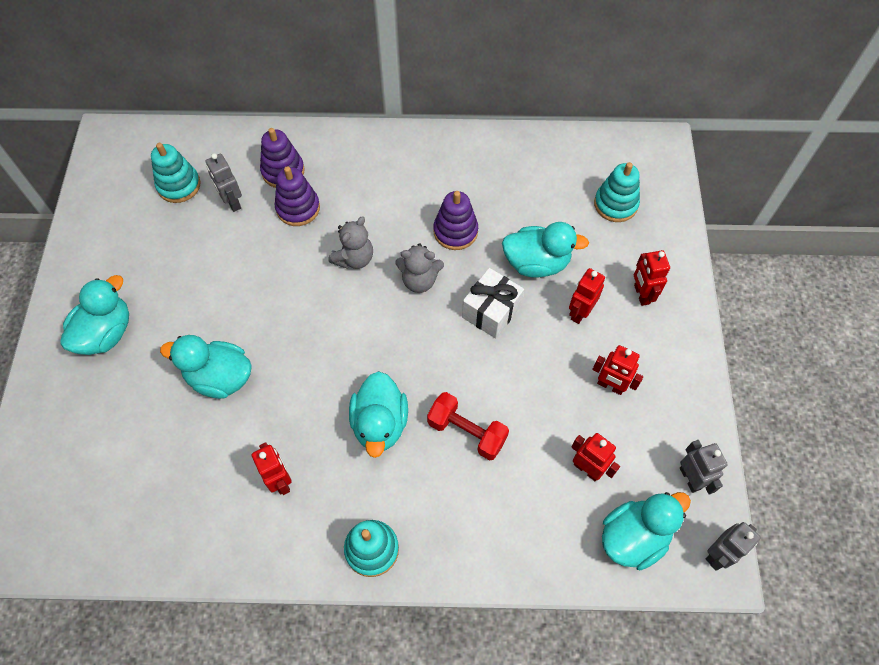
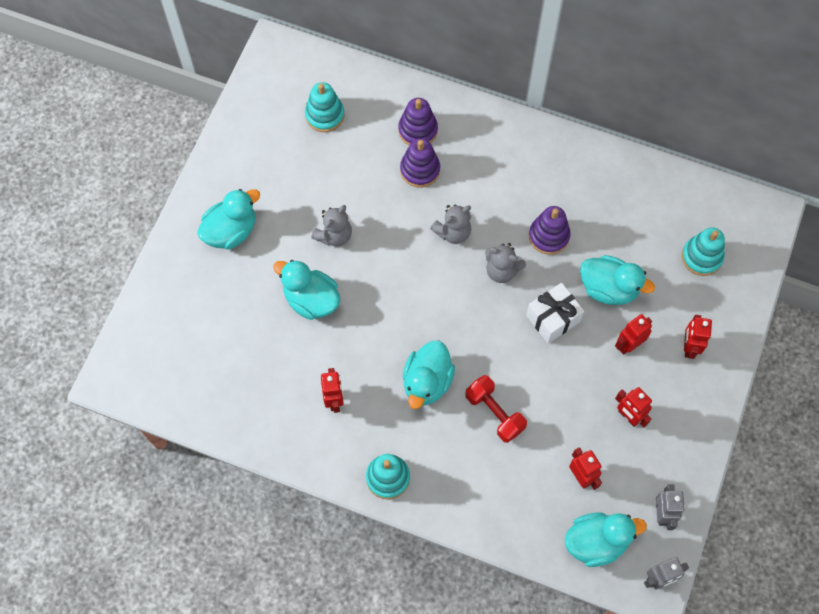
camera: 20 degrees right, 5 degrees up
(225, 301) = (334, 235): none -> grey teddy bear
(232, 202) = (365, 146): grey robot -> none

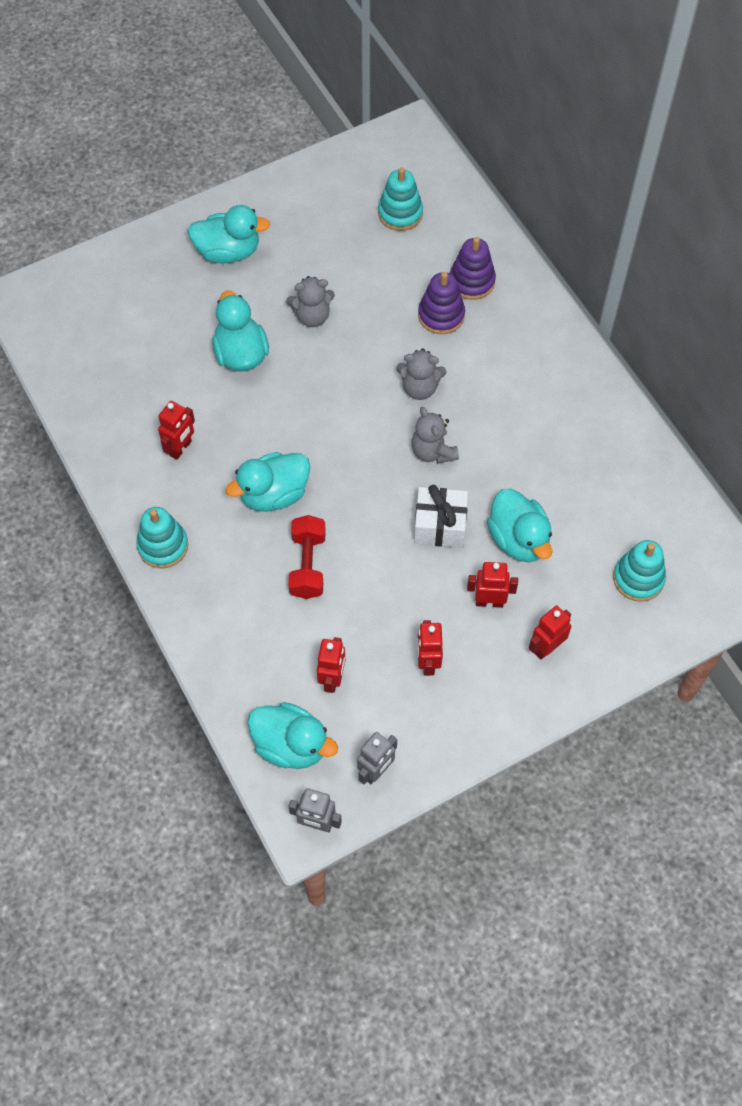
camera: 40 degrees right, 5 degrees down
(549, 236) = (506, 454): purple stacking toy -> none

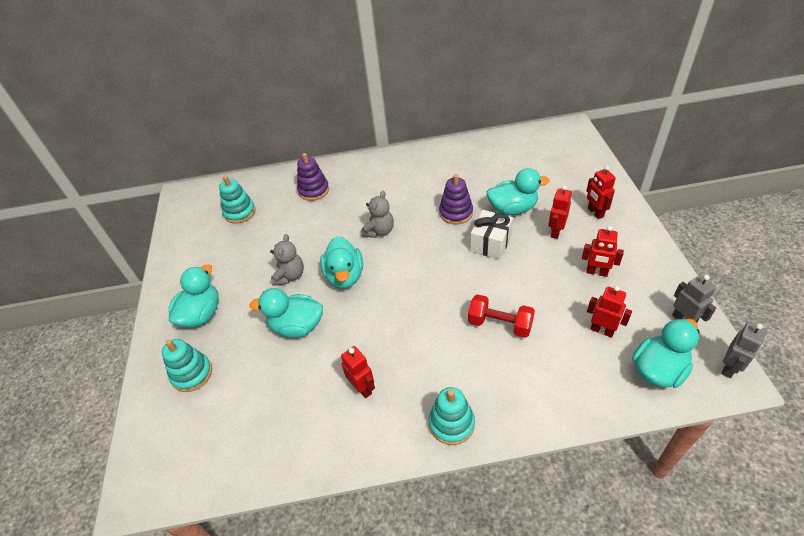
camera: 65 degrees left, 15 degrees down
(274, 494) = (430, 332): turquoise duck -> turquoise duck (345, 276)
(433, 451) = (431, 235): grey teddy bear -> none
(441, 315) = (330, 209): purple stacking toy -> purple stacking toy (456, 213)
(638, 578) = (555, 165): turquoise stacking toy -> turquoise stacking toy (192, 374)

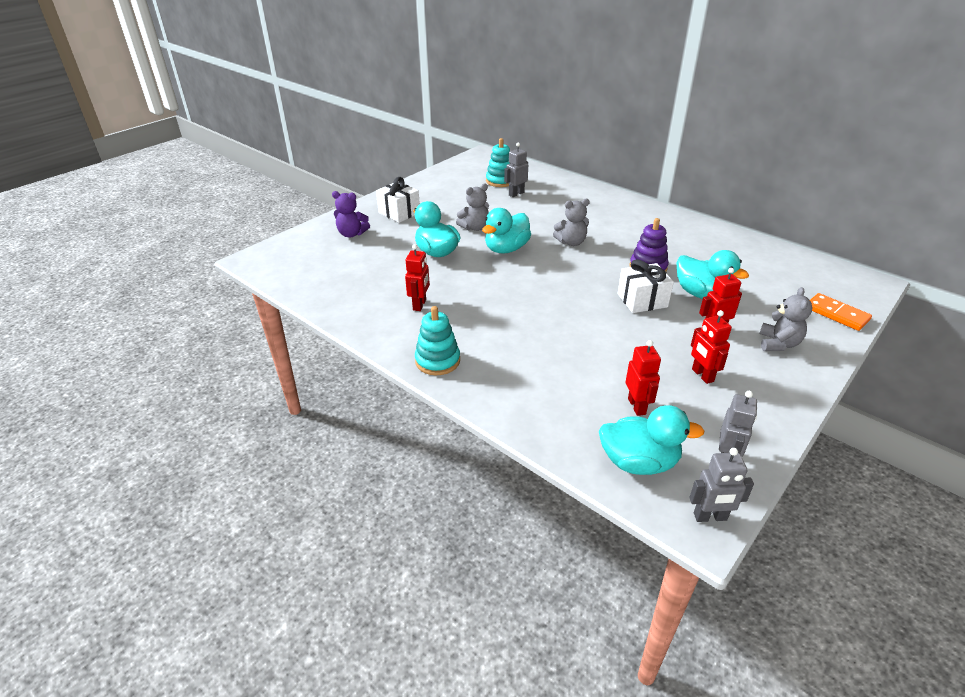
camera: 45 degrees right, 10 degrees down
(192, 374) = (352, 234): turquoise stacking toy -> purple teddy bear
(201, 314) = (399, 213): turquoise duck -> white gift
(272, 216) = (516, 194): none -> grey robot
(314, 190) = (566, 196): purple stacking toy -> none
(500, 324) = (563, 343): red dumbbell -> none
(588, 165) = (836, 314): none -> orange domino
(595, 212) = (778, 344): red robot -> grey teddy bear

